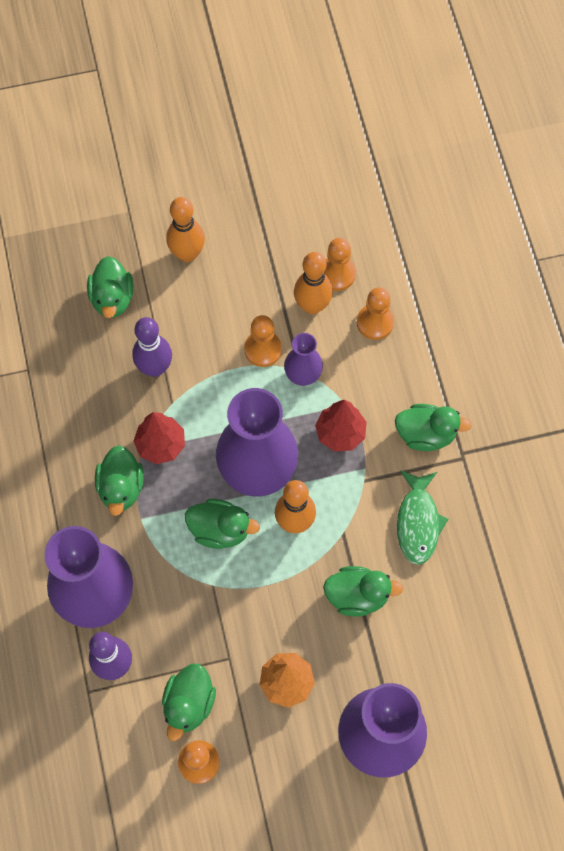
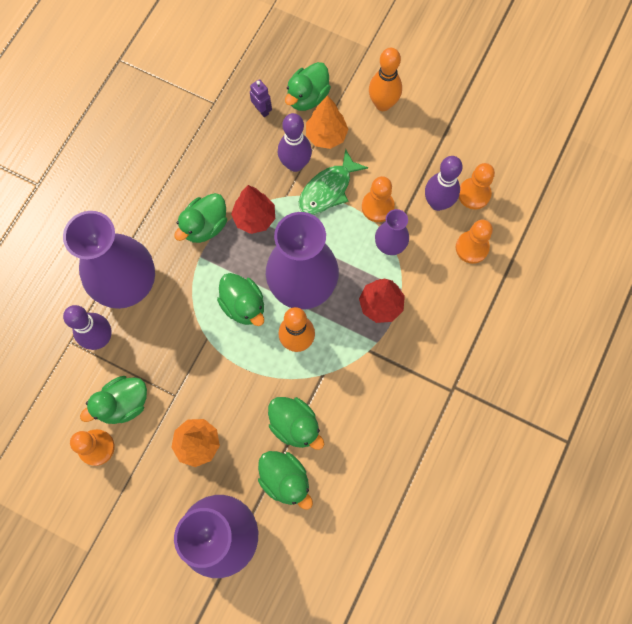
camera: 40 degrees right, 5 degrees up
(80, 342) = (262, 110): none -> purple robot
(161, 321) = (326, 136): none -> orange tree
(312, 306) = (437, 203): orange bowling pin -> purple bowling pin
(418, 522) = (381, 410): green fish -> green fish (328, 189)
(426, 434) = (440, 353): green duck -> green duck (285, 480)

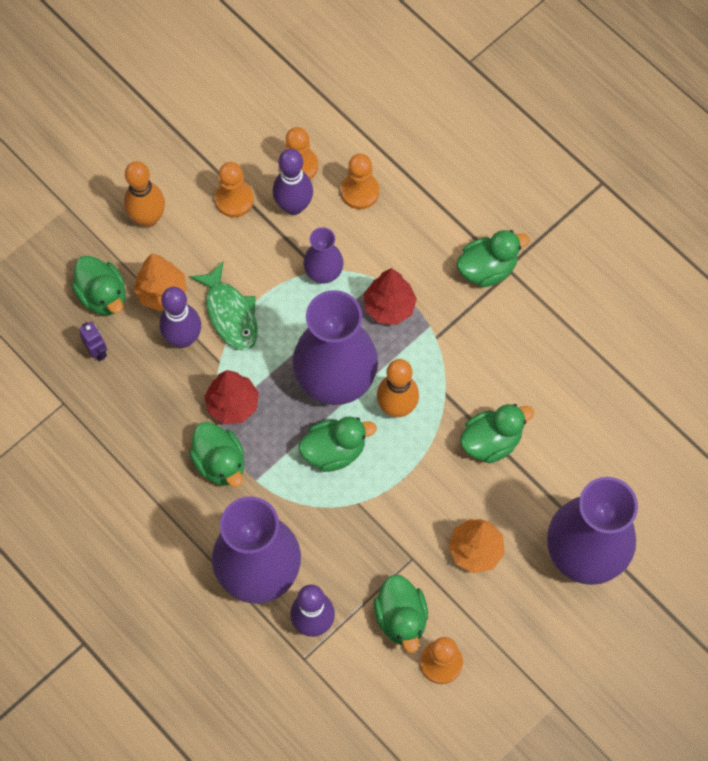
camera: 70 degrees left, 5 degrees down
(262, 110) = (97, 351): purple robot -> purple robot turned 75 degrees clockwise
(285, 480) = (547, 471): green duck -> green duck (487, 269)
(377, 207) = (273, 269): orange pawn -> orange pawn (234, 200)

